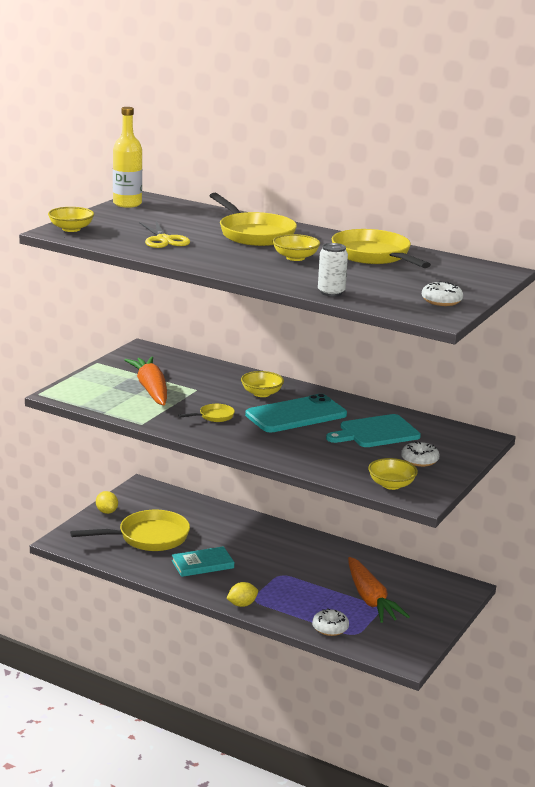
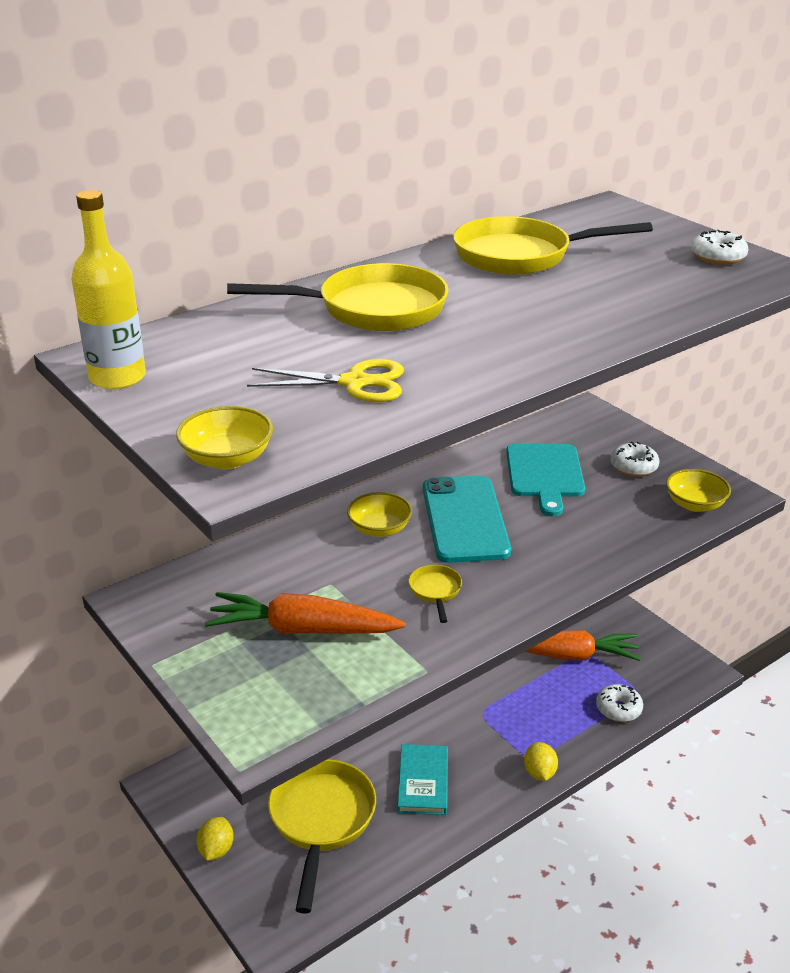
camera: 65 degrees left, 10 degrees up
(107, 511) = (216, 850): yellow lemon -> yellow lemon turned 75 degrees counterclockwise
(295, 258) = (504, 303): yellow bowl -> none
(331, 292) = (669, 311): white can -> none

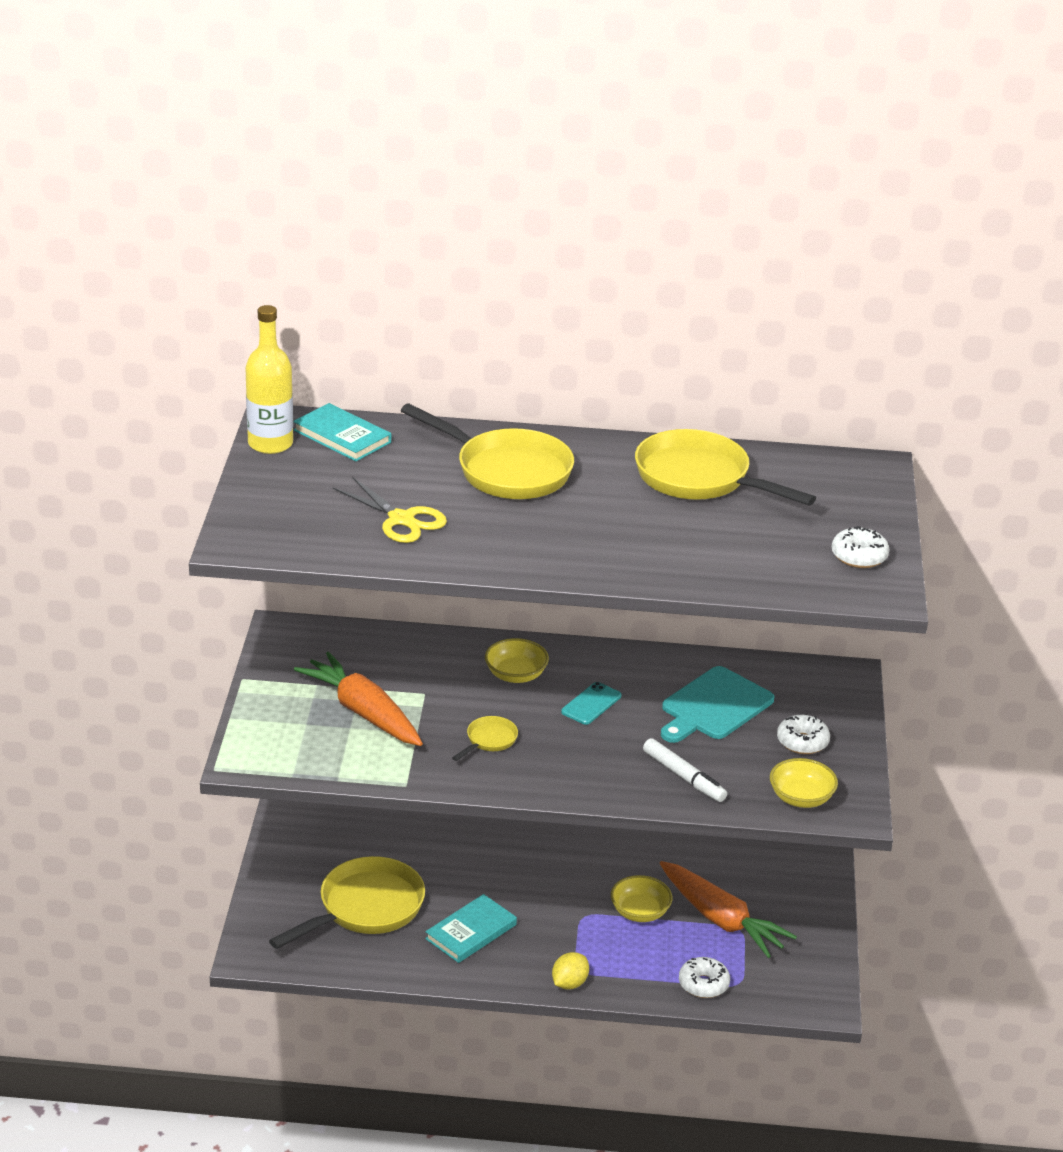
camera: 40 degrees right, 0 degrees up
(179, 343) = (342, 436): none -> turquoise book
(216, 850) = (273, 880): yellow lemon -> none
(227, 459) = (252, 530): yellow bowl -> yellow bowl (640, 912)
(464, 519) = (591, 704): turquoise phone -> turquoise phone, size x0.46
(606, 535) = (684, 777): none -> white marker

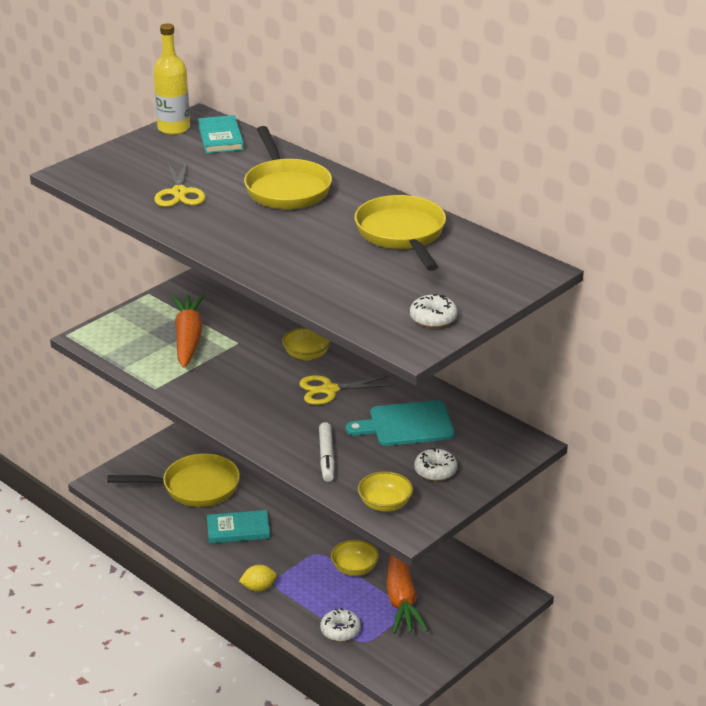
camera: 40 degrees right, 0 degrees up
(489, 740) = (237, 384): yellow pan -> none
(591, 704) = (329, 390): turquoise phone -> yellow scissors

